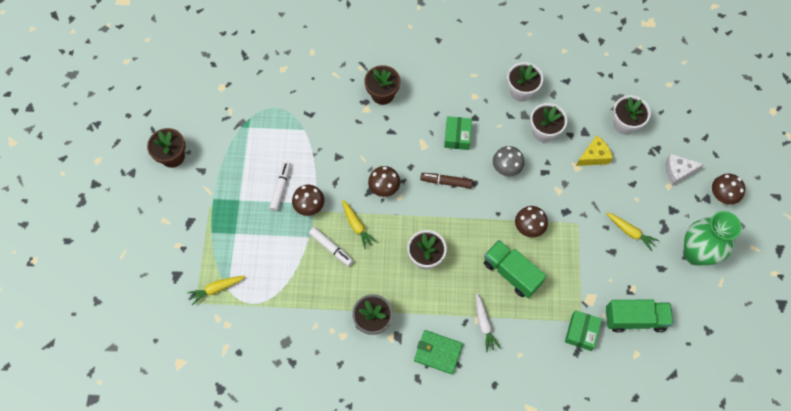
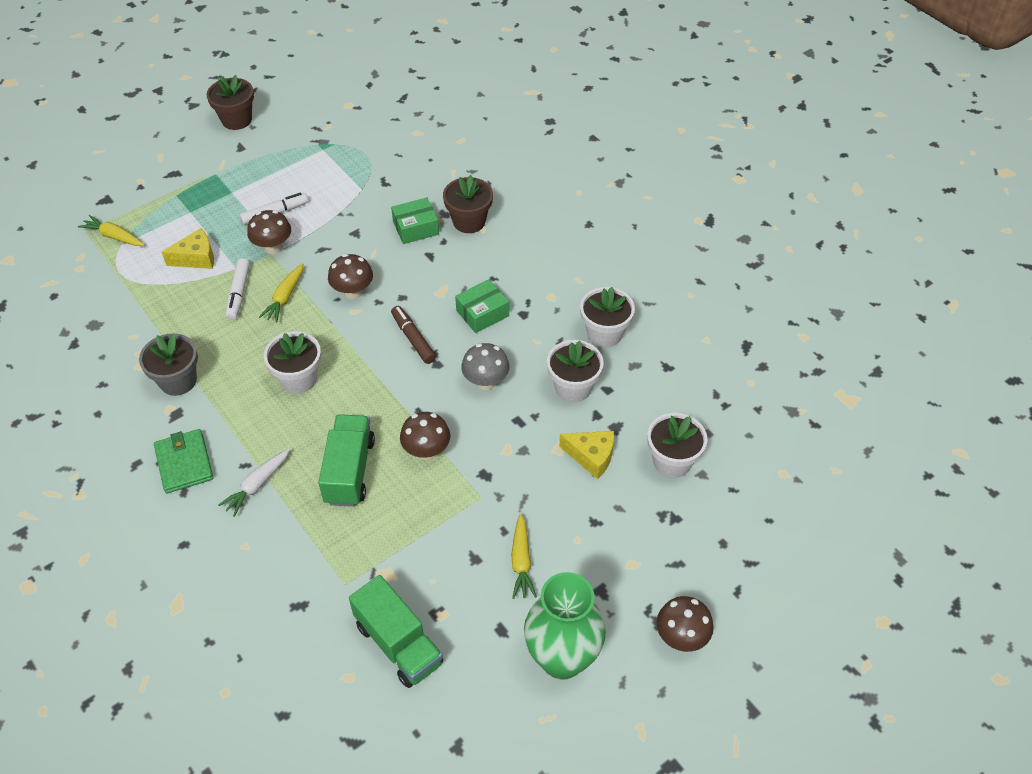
camera: 50 degrees right, 15 degrees down
(280, 253) = (196, 258): none -> yellow cheese
(581, 332) = (329, 593): green box -> green box (416, 228)
(678, 171) = (664, 562): white cheese -> none

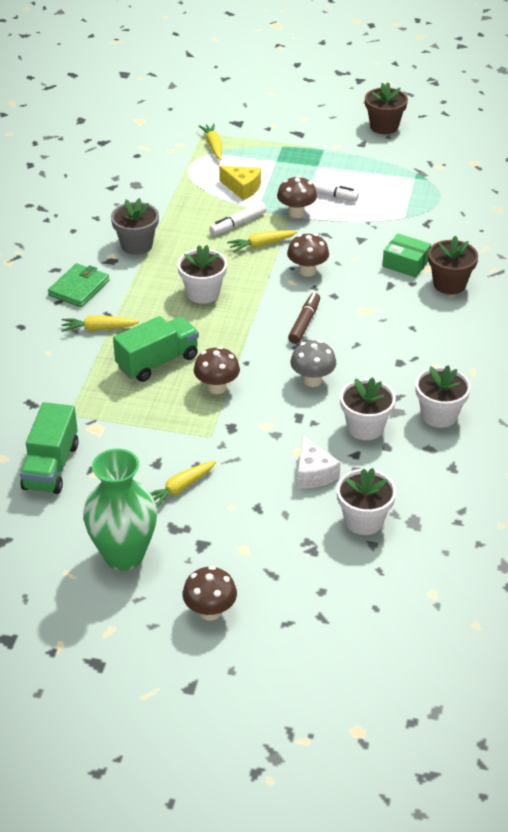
camera: 50 degrees right, 10 degrees down
(257, 485) = (98, 329): white carrot -> yellow carrot
(482, 313) = (372, 342): green box -> none
(591, 457) = (313, 473): yellow cheese -> white cheese

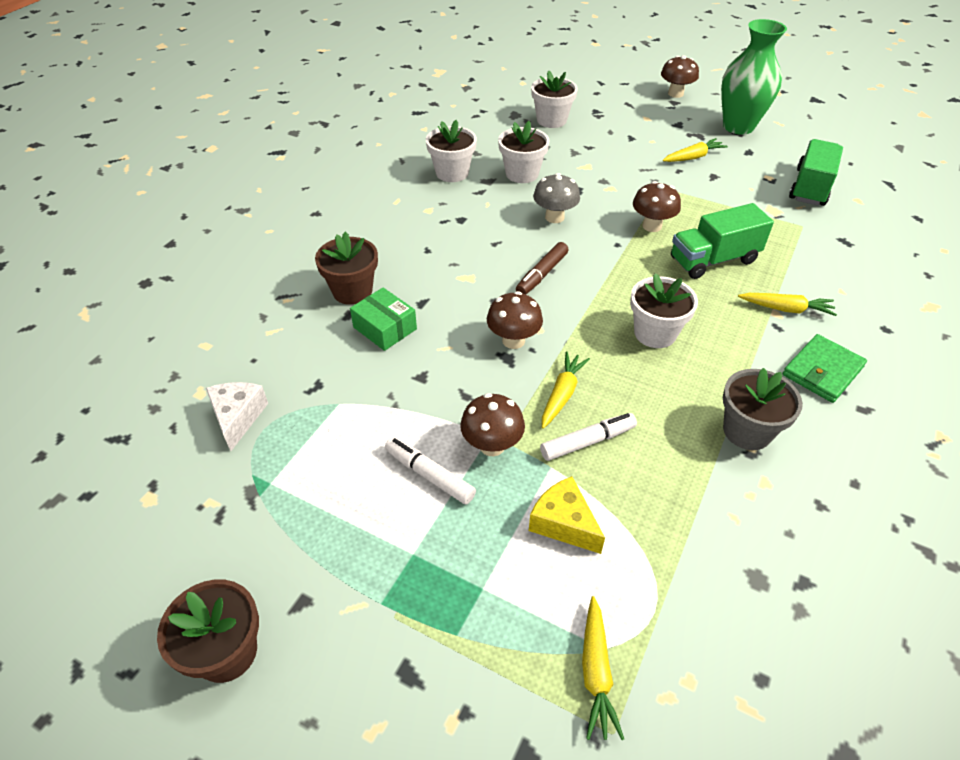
camera: 165 degrees left, 5 degrees up
(261, 245) = (562, 394): yellow carrot -> yellow carrot turned 60 degrees counterclockwise
(313, 473) = (579, 151): white cheese -> white cheese (238, 417)

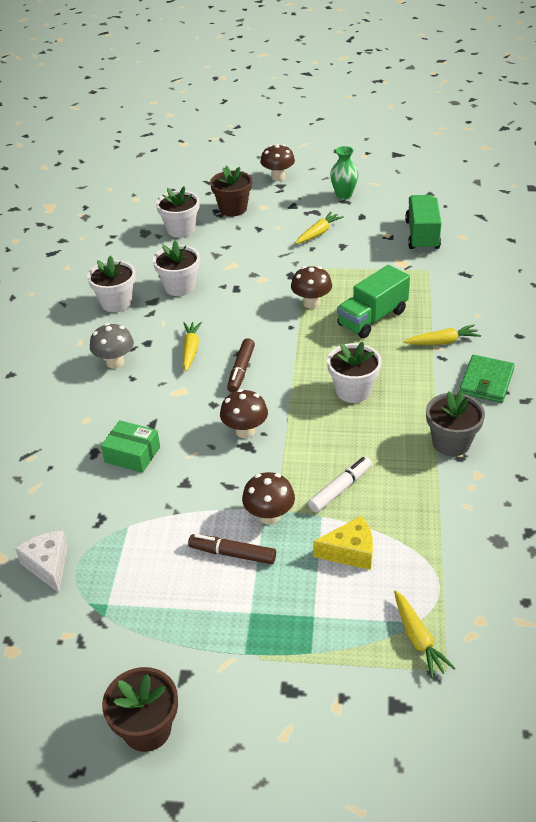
camera: 20 degrees left, 5 degrees down
(352, 291) = (86, 432): brown flower pot -> brown flower pot (233, 209)
(429, 475) = (232, 554): white marker -> brown marker
(554, 217) = (227, 318): grey mushroom -> grey mushroom (115, 362)
(562, 394) = (304, 460): yellow carrot -> yellow carrot (191, 350)
(563, 523) = (350, 552): yellow cheese -> yellow cheese turned 150 degrees clockwise
(738, 127) = (344, 195): green vase -> green vase, size x0.57

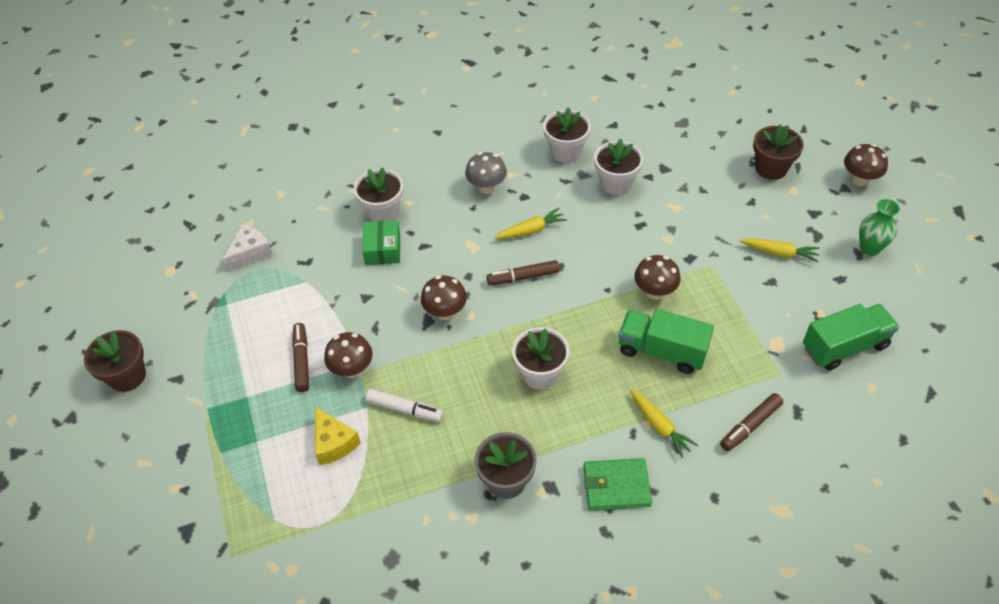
camera: 65 degrees right, 10 degrees up
(181, 229) = (706, 145): white flower pot -> white flower pot (383, 212)
(418, 639) = (257, 525): yellow carrot -> none
(466, 299) = (750, 426): none -> brown marker

